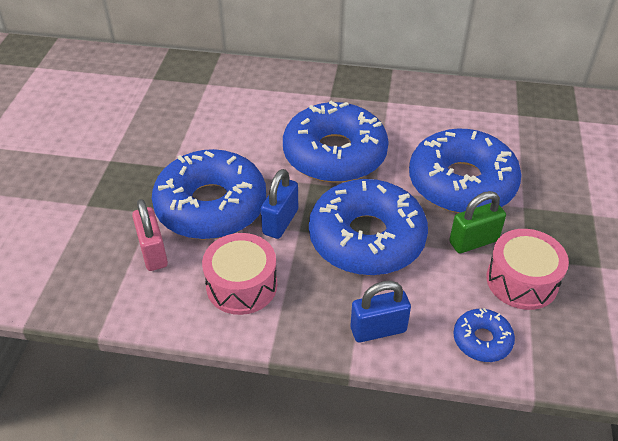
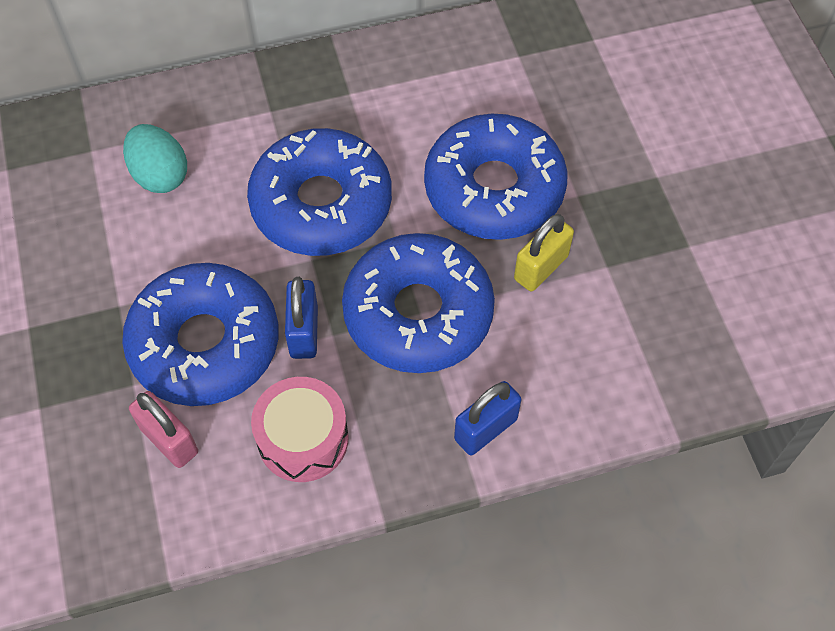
camera: 25 degrees left, 15 degrees up
(240, 108) = (160, 175): none -> turquoise egg
(473, 241) = (541, 268): green padlock -> yellow padlock
(482, 340) = (601, 394): blue donut -> none
(522, 281) = (613, 299): pink drum -> none

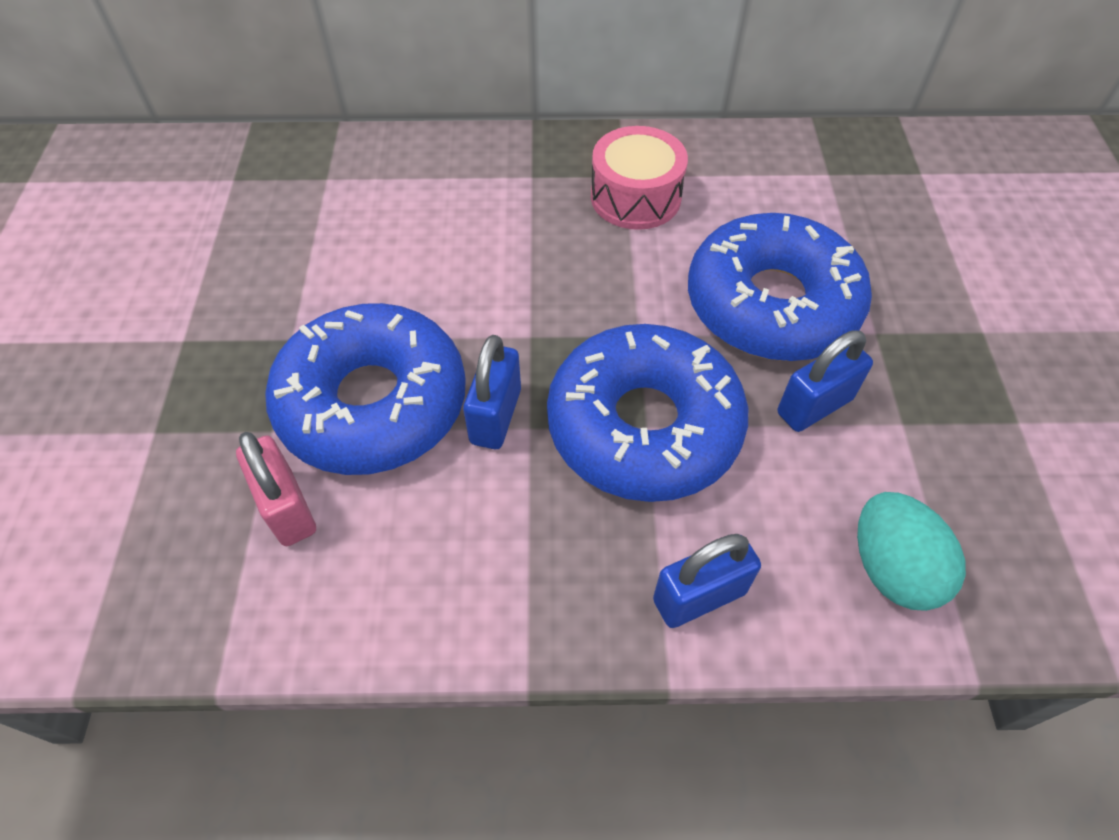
camera: 15 degrees right, 5 degrees down
(160, 175) = (390, 215): turquoise egg -> turquoise egg (891, 568)
(303, 439) = (453, 548): pink drum -> pink drum (635, 197)
(321, 204) = (560, 279): blue donut -> none
(541, 268) = (814, 406): yellow padlock -> blue padlock

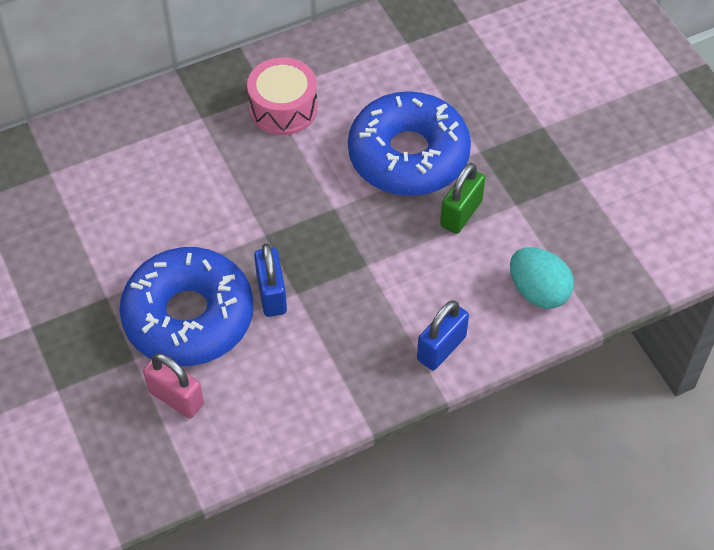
camera: 25 degrees left, 0 degrees up
(644, 426) = (365, 265): blue donut -> none
(814, 406) = (461, 213): blue padlock -> green padlock

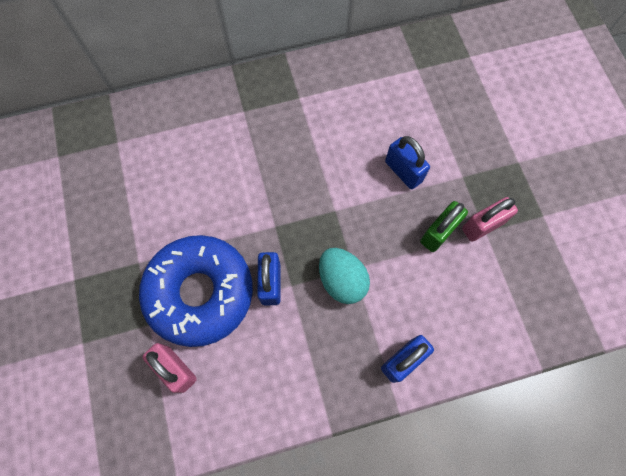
camera: 10 degrees right, 15 degrees up
(283, 108) = (309, 113): pink drum -> none
(408, 155) = (403, 171): blue donut -> blue padlock
(511, 199) = (482, 226): none -> pink padlock
(538, 291) = (493, 319): turquoise egg -> turquoise egg (342, 280)

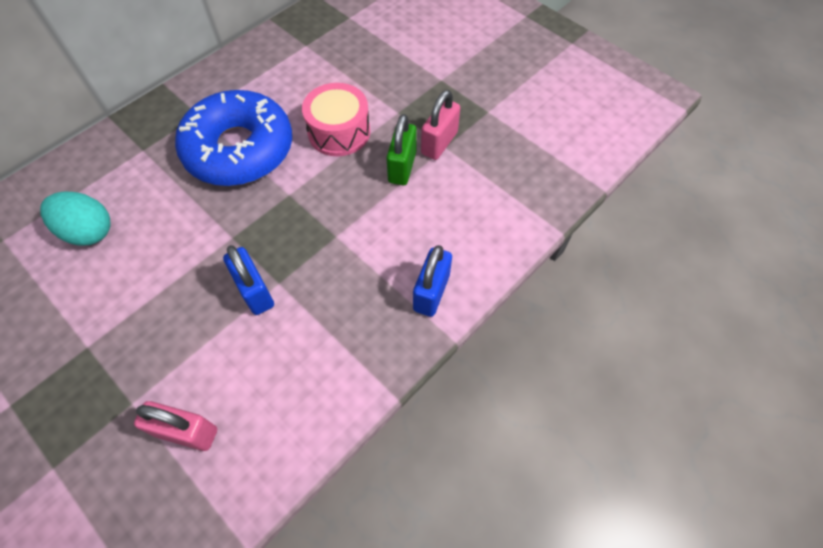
camera: 30 degrees left, 10 degrees down
(200, 293) = (178, 340): blue donut -> blue donut (239, 149)
(342, 280) = (330, 252): turquoise egg -> turquoise egg (89, 231)
(403, 171) = (339, 132): blue padlock -> pink drum

